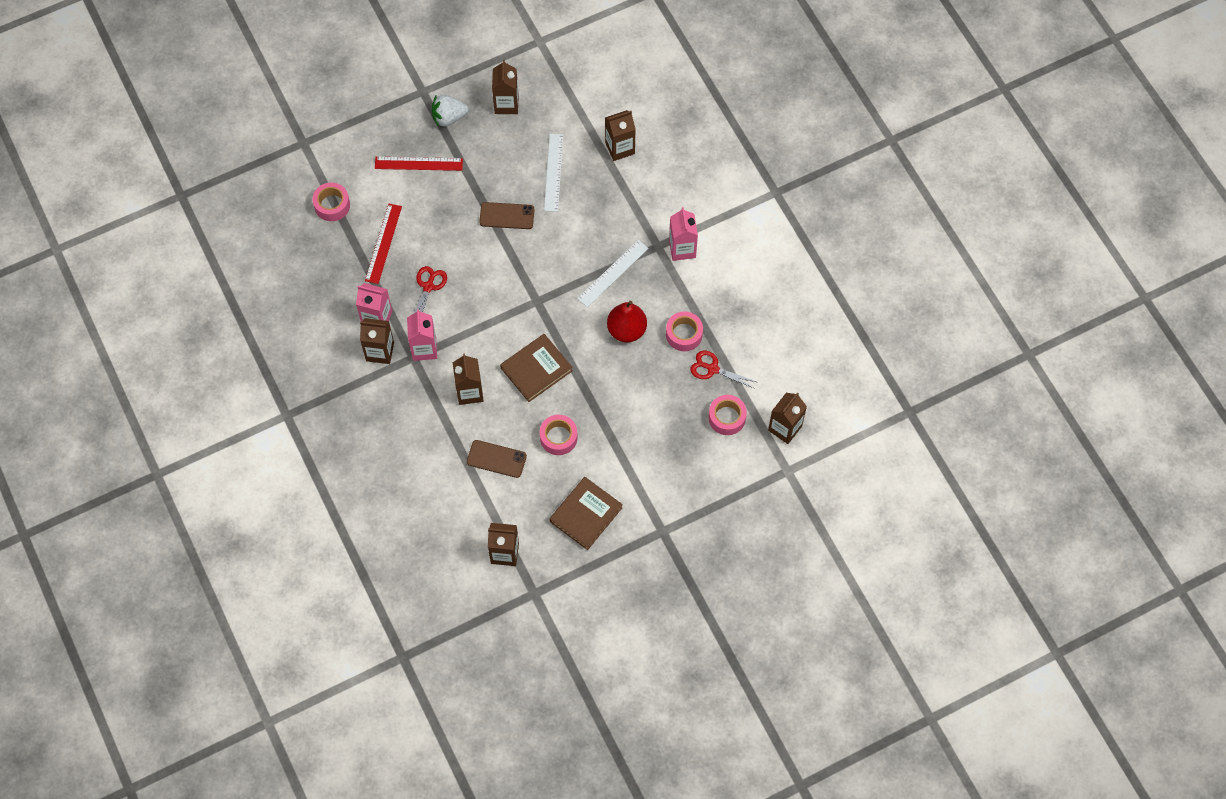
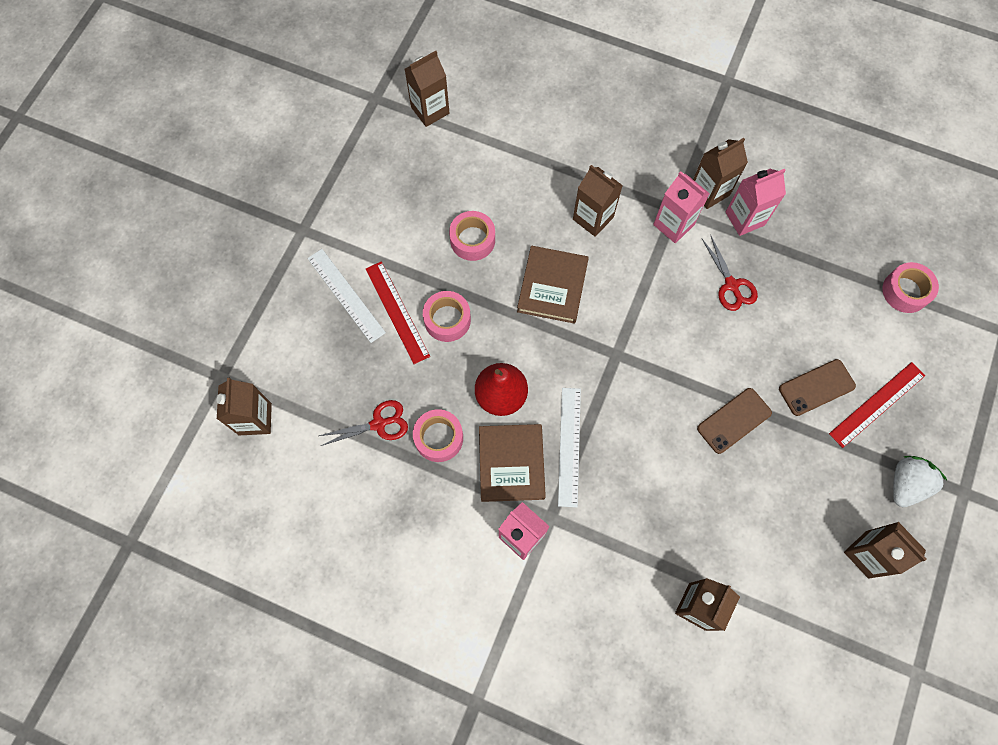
camera: 140 degrees right, 5 degrees up
(383, 243) = (817, 293): red ruler -> red ruler (397, 312)
(496, 459) = (511, 179): brown phone -> brown phone (816, 387)
(553, 172) = (737, 512): white ruler -> white ruler (346, 295)
(586, 514) = (386, 192): brown book -> brown book (511, 464)
(727, 417) = (324, 384): pink tape -> pink tape (447, 320)

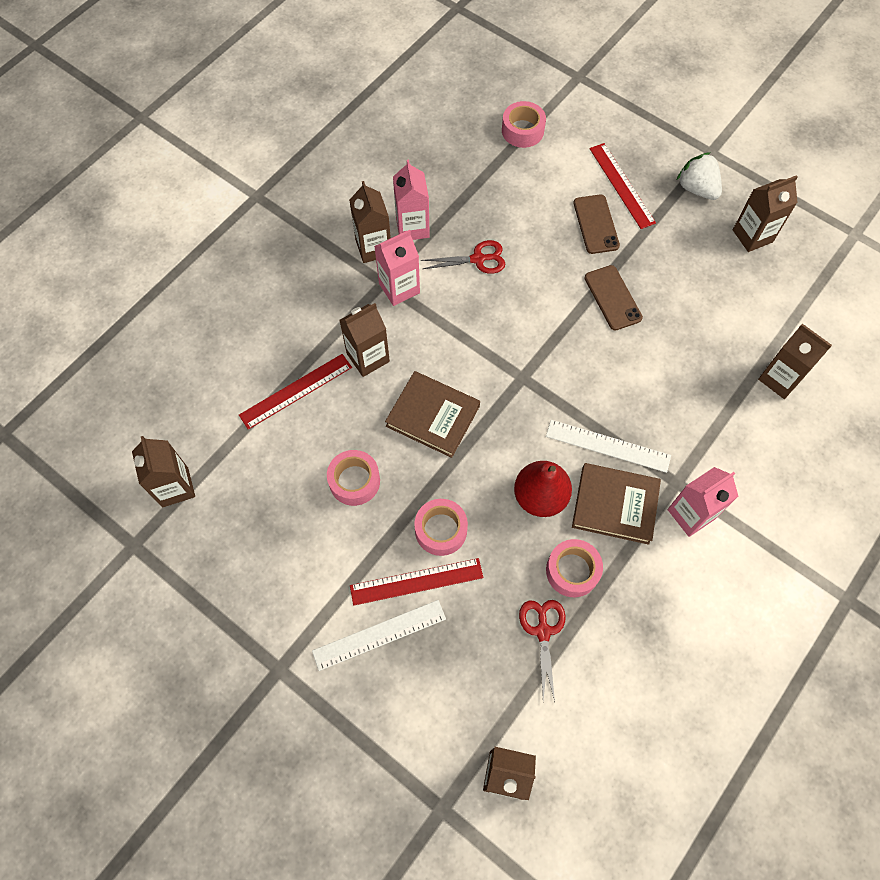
camera: 75 degrees left, 5 degrees down
(542, 171) = (296, 391): none -> red ruler

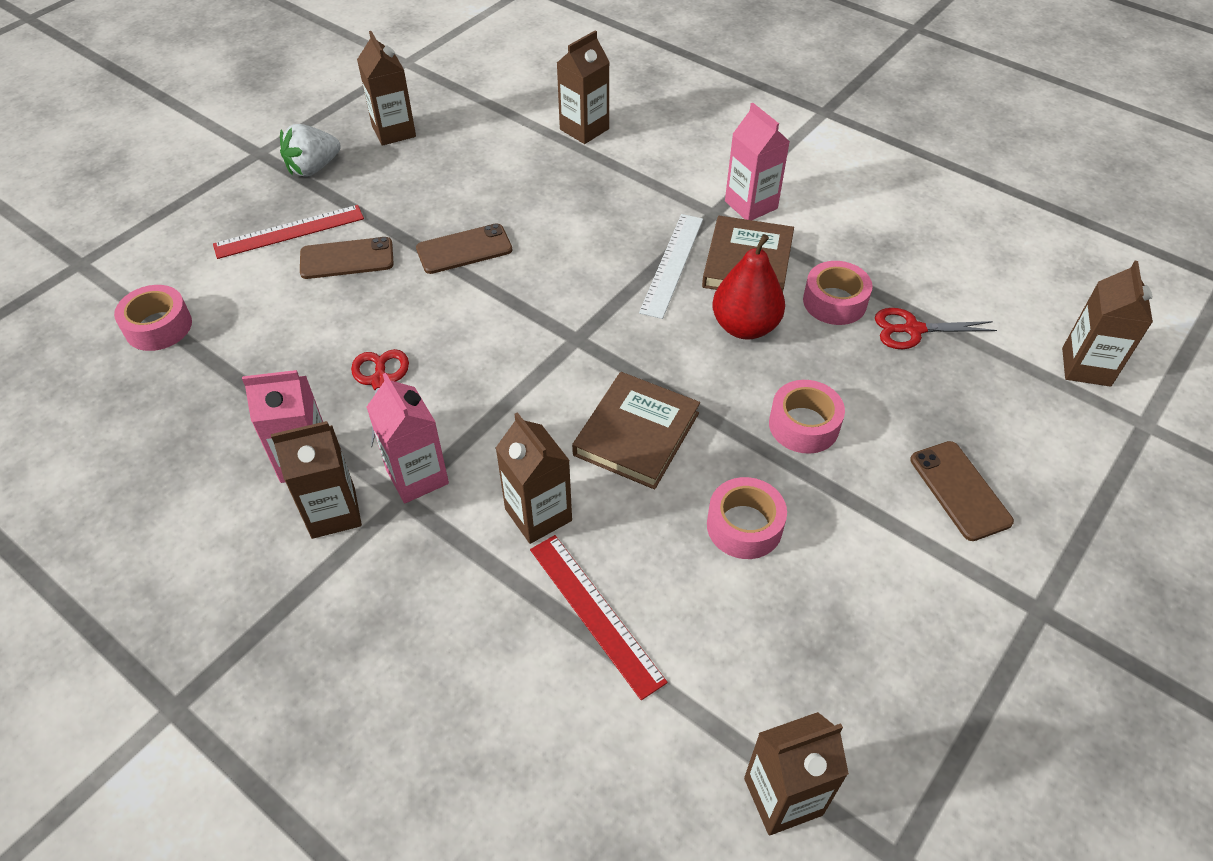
camera: 90 degrees left, 15 degrees down
(379, 635) = (960, 490): white ruler -> brown phone
(416, 581) = (879, 451): red ruler -> none

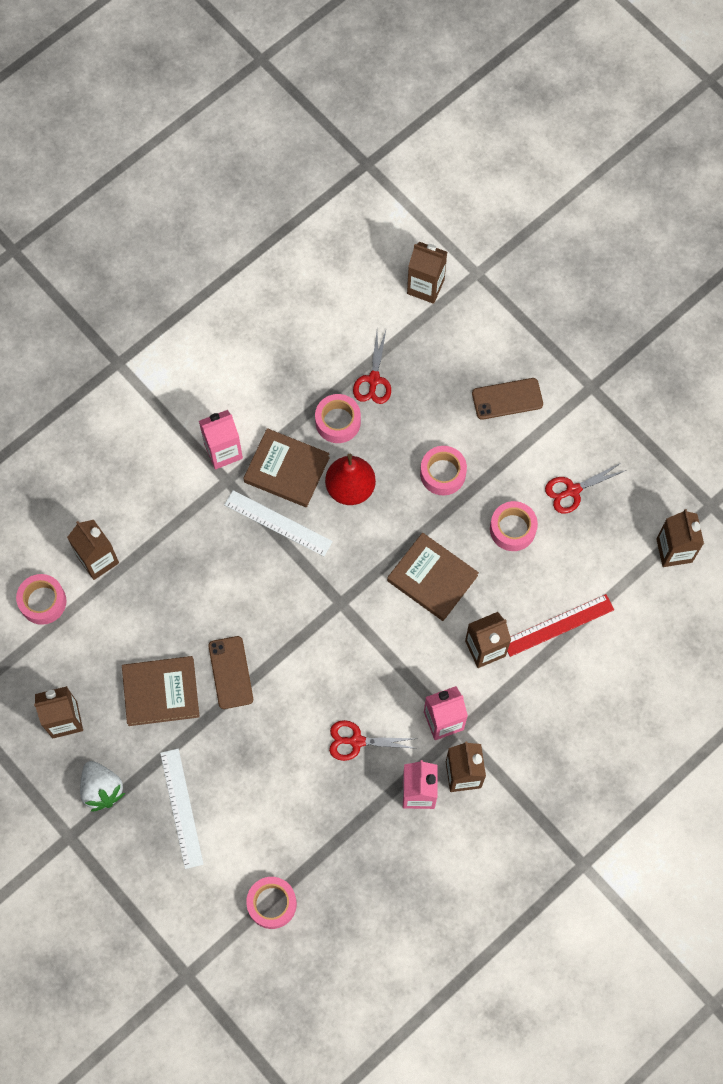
camera: 80 degrees left, 20 degrees up
(289, 231) = (181, 808): red ruler -> white ruler
(347, 259) = (223, 762): brown phone -> none
(433, 196) = (161, 692): none -> brown book
(526, 99) = (43, 601): none -> pink tape
(840, 605) = (572, 490): none -> red scissors

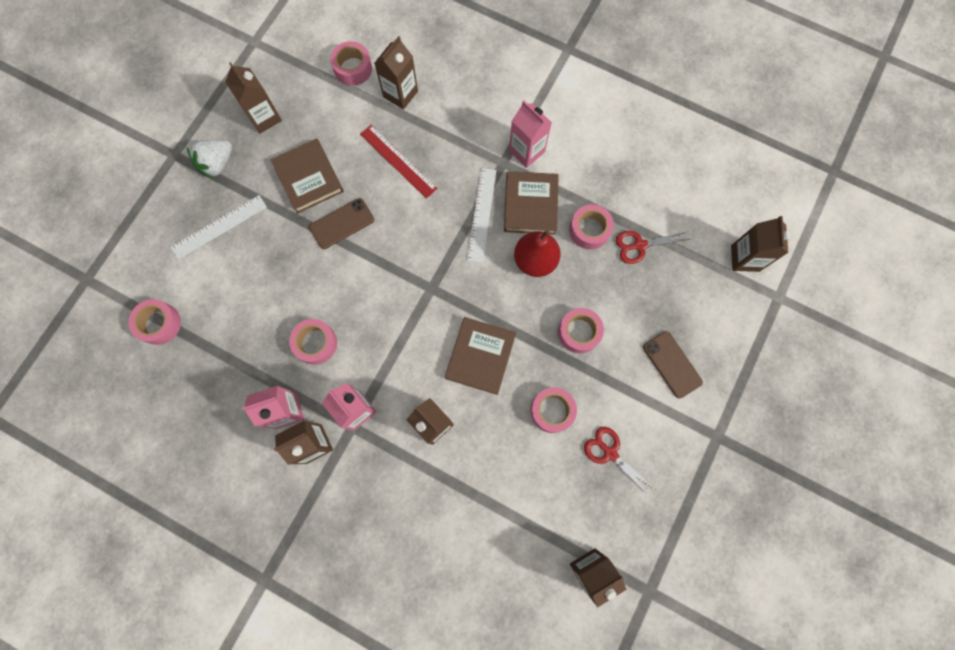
camera: 70 degrees right, 5 degrees up
(356, 741) = (316, 343): red scissors -> pink tape
(558, 625) = (477, 482): red ruler -> red ruler (398, 161)

